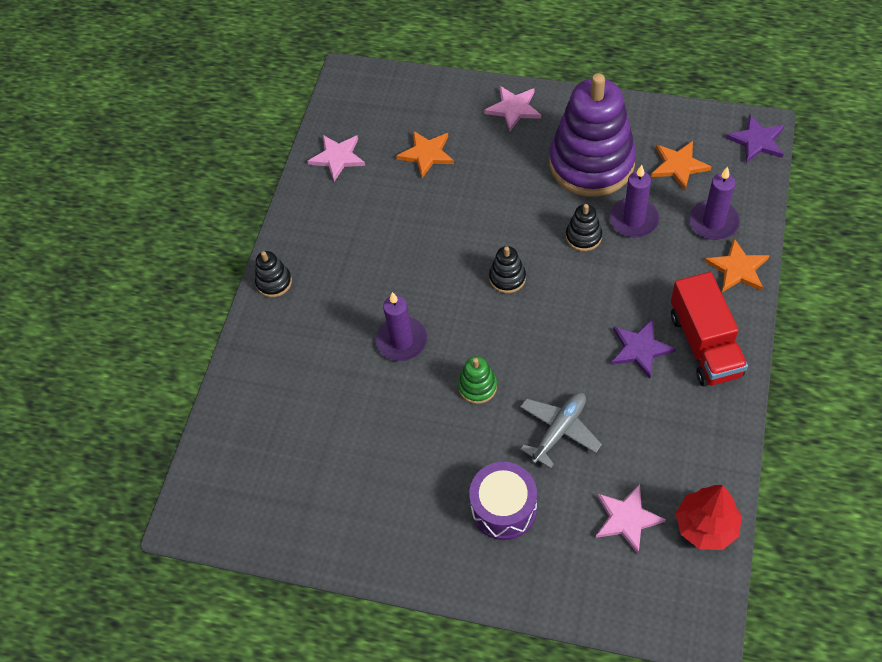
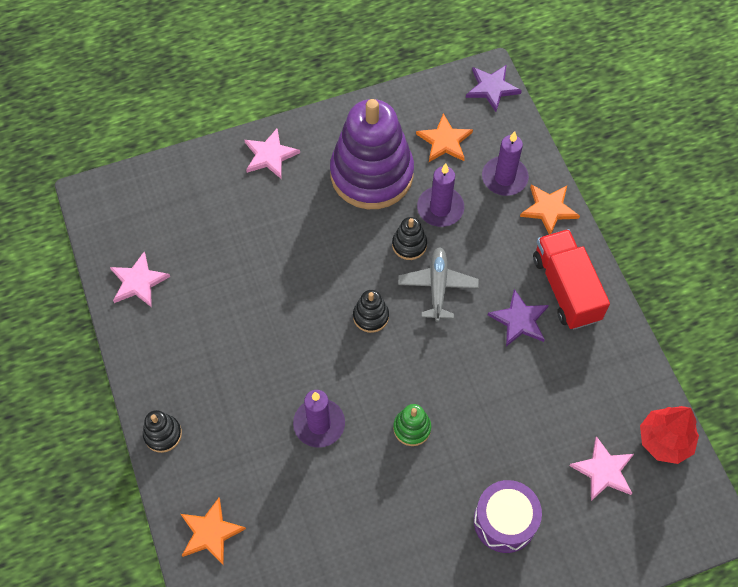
camera: 40 degrees left, 5 degrees up
(427, 154) = (220, 237): orange star -> orange star (210, 532)
(559, 430) = (503, 427): grey plane -> grey plane (438, 287)
(704, 344) = (566, 288): red truck -> red truck turned 150 degrees counterclockwise

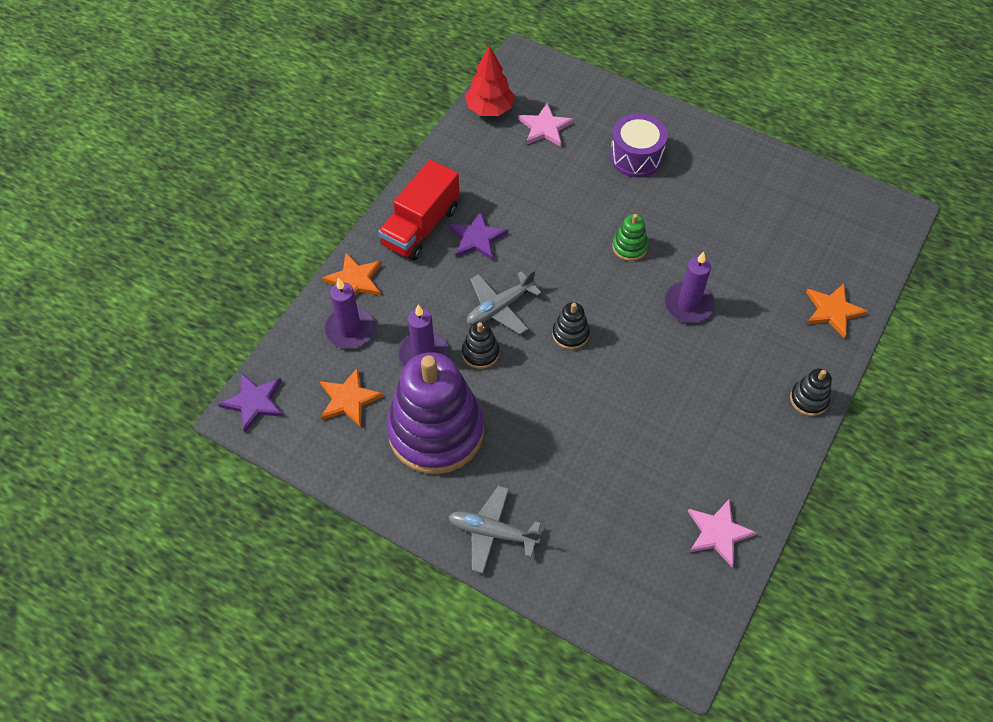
camera: 130 degrees left, 5 degrees down
(270, 155) = (492, 532): pink star -> grey plane

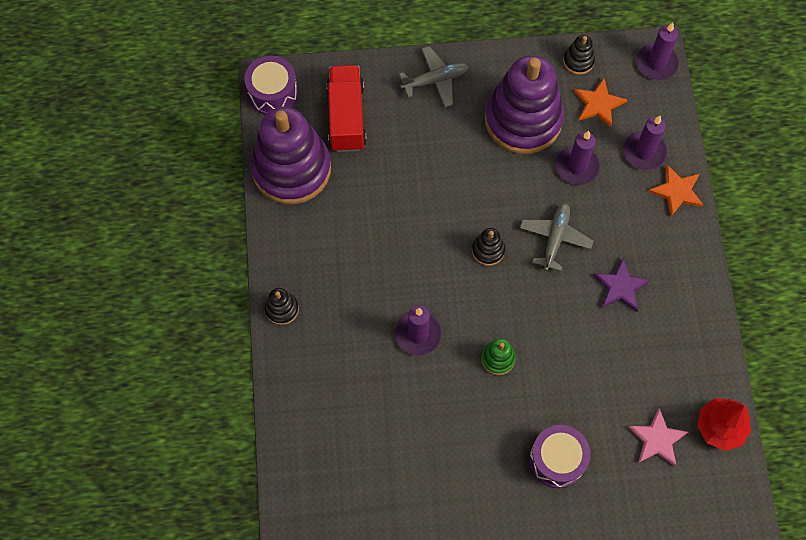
camera: 145 degrees right, 10 degrees up
(254, 402) = (656, 63): purple star -> purple candle
(421, 226) = (671, 269): red truck -> red truck (346, 117)
(480, 353) = (539, 193): black stacking toy -> black stacking toy (578, 61)
(688, 638) = (273, 93): none -> purple drum
(718, 533) = (291, 169): pink star -> purple stacking toy
(832, 311) = (302, 403): orange star -> none

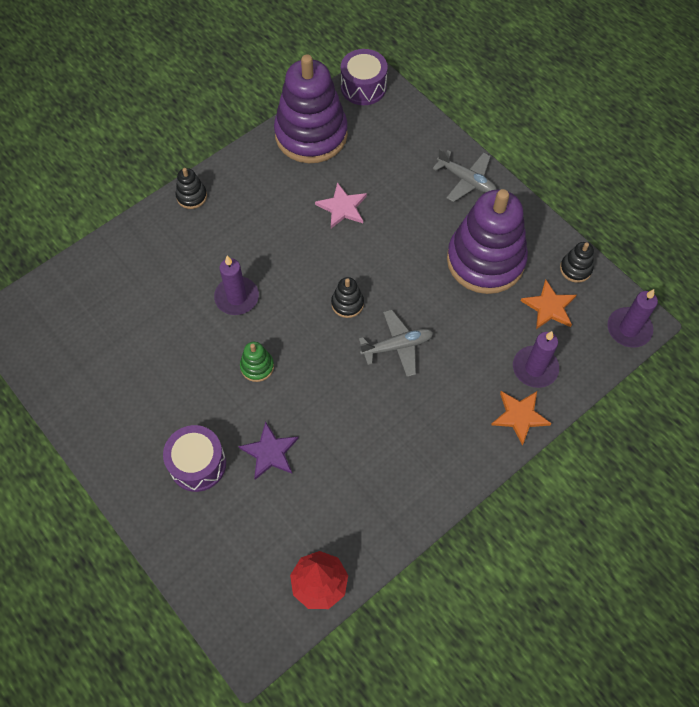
camera: 55 degrees right, 5 degrees down
(346, 117) = (383, 143): red truck -> none
(577, 166) = (477, 324): purple candle -> none
(620, 287) = (392, 423): purple star -> purple star (270, 452)
(657, 439) = (271, 535): pink star -> pink star (342, 207)

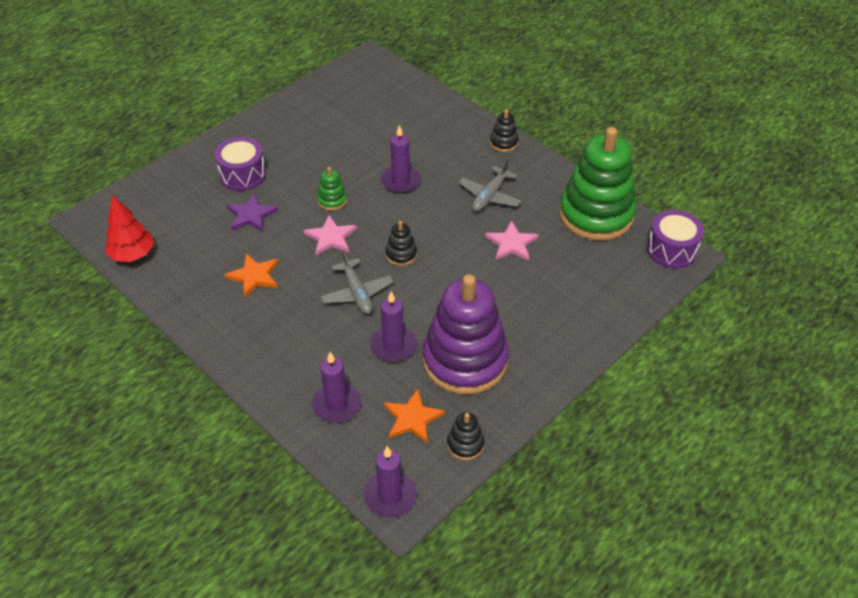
camera: 85 degrees right, 15 degrees down
(311, 135) = (596, 214): purple stacking toy -> green stacking toy
(315, 369) = (331, 237): none -> pink star
(466, 180) = (567, 341): grey plane -> grey plane (489, 196)
(466, 317) = (393, 346): none -> purple candle
(520, 416) = (282, 392): orange star -> orange star (254, 276)

